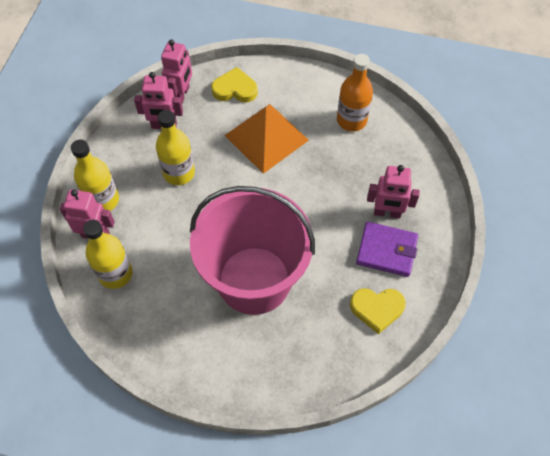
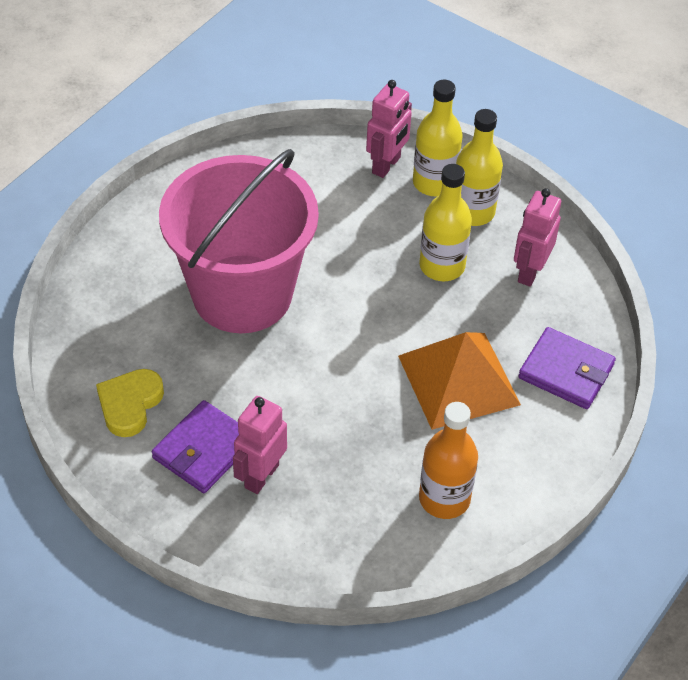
camera: 110 degrees right, 10 degrees down
(115, 274) = (323, 170): yellow bottle -> yellow bottle (472, 212)
(181, 95) = (579, 306): pink robot -> none
(235, 89) = (566, 371): yellow heart -> purple wallet

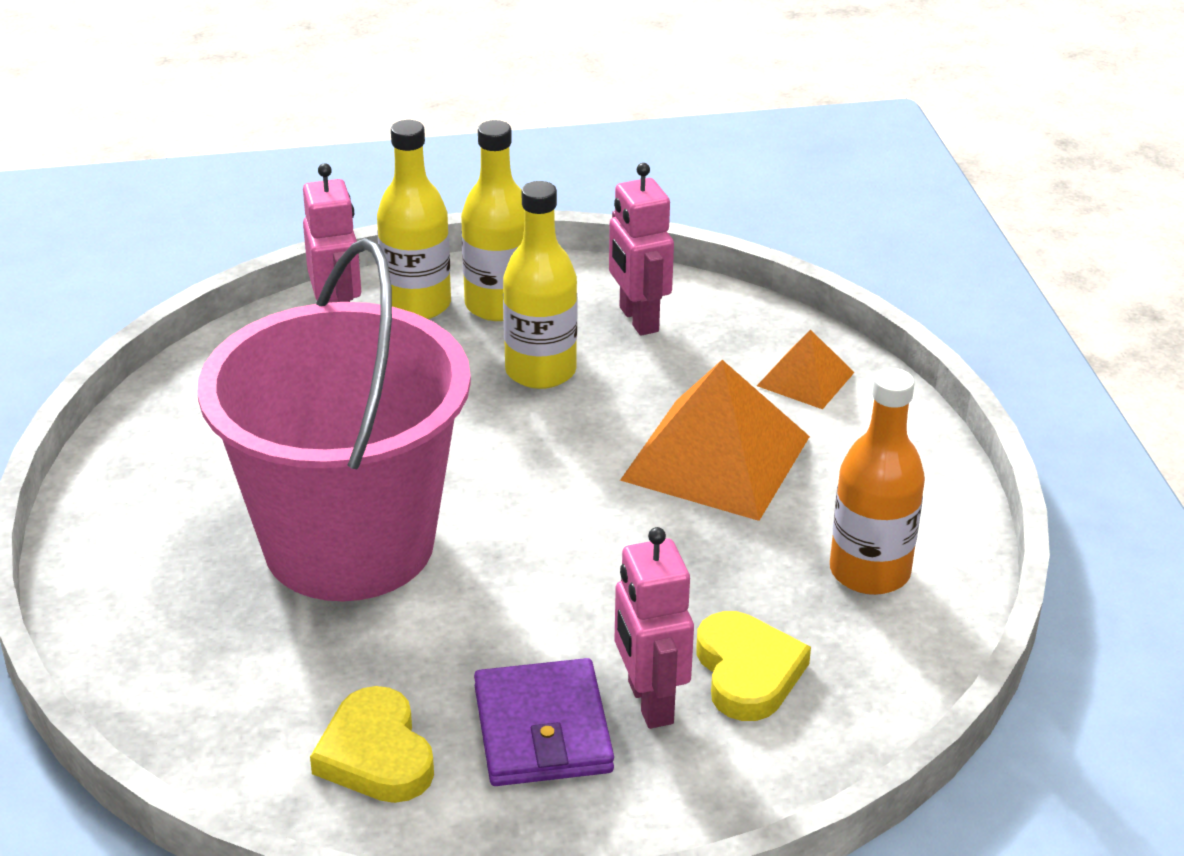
camera: 45 degrees left, 15 degrees down
(320, 498) = (747, 672): none -> yellow heart
(566, 371) = (805, 379): purple wallet -> orange pyramid

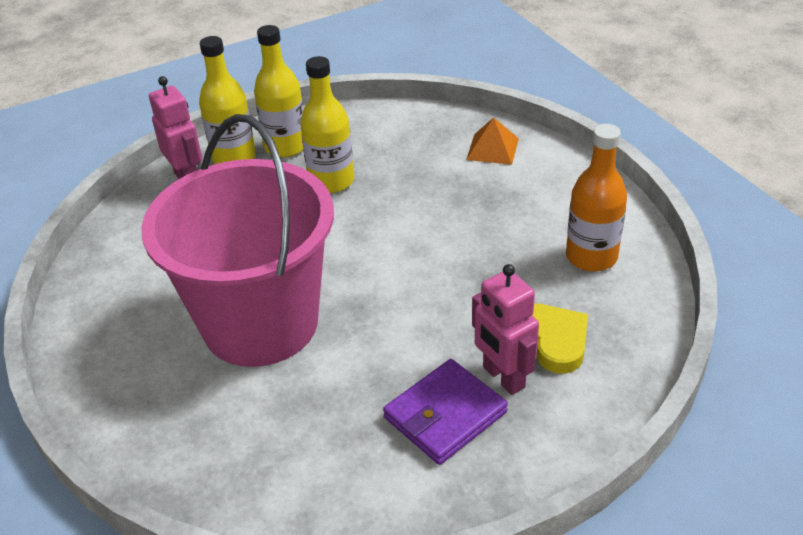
camera: 15 degrees left, 5 degrees up
(376, 754) = (344, 464): yellow heart -> none
(543, 729) = (445, 415): purple wallet -> purple wallet turned 75 degrees clockwise
(638, 320) = (375, 136): pink robot -> none
(716, 457) = (464, 209): orange pyramid -> none

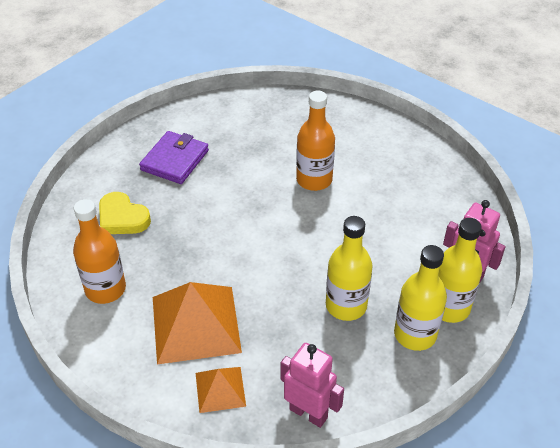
camera: 155 degrees right, 5 degrees up
(260, 323) = (314, 180): pink bucket -> orange bottle
(496, 201) = (196, 324): none -> orange pyramid
(503, 377) = (148, 188): pink robot -> pink robot (308, 413)

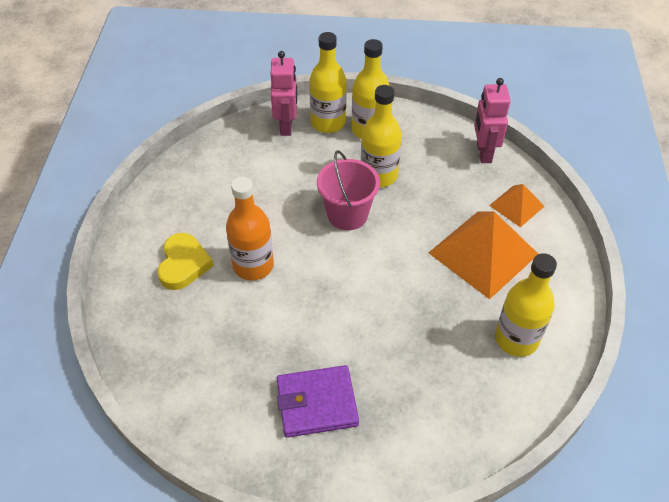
camera: 125 degrees left, 5 degrees up
(105, 289) = (516, 339): orange bottle -> yellow bottle
(122, 218) = (433, 390): yellow heart -> yellow heart (183, 264)
(317, 258) = (347, 214): none -> pink bucket

